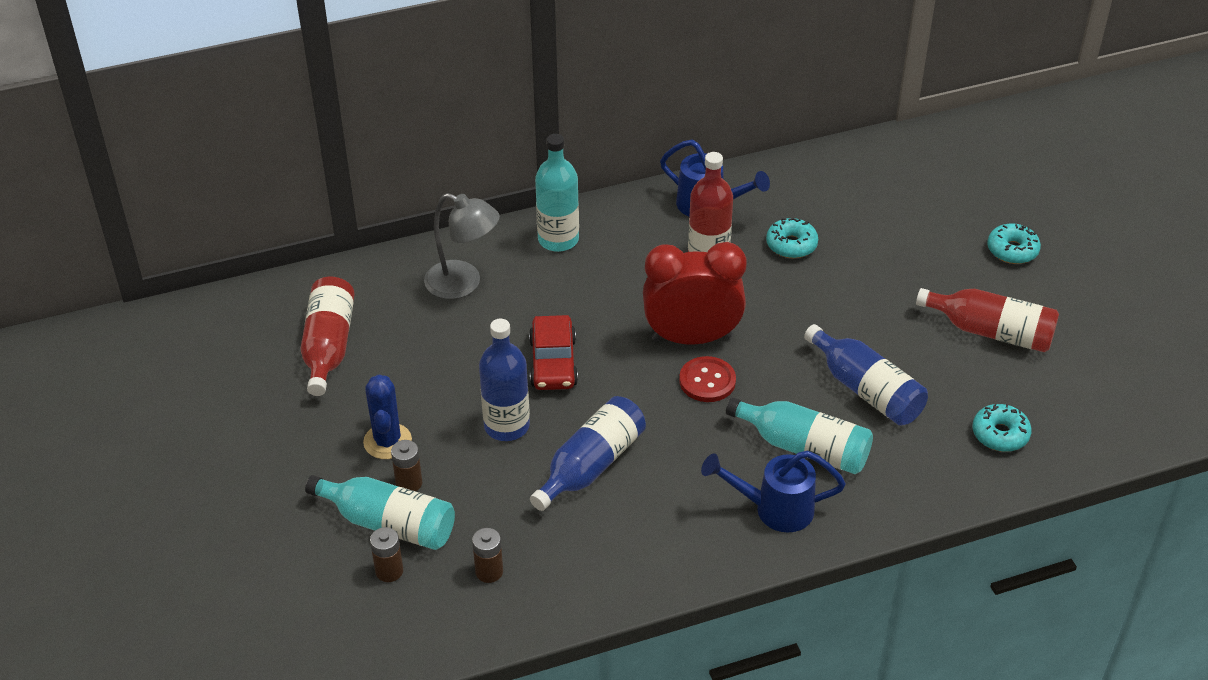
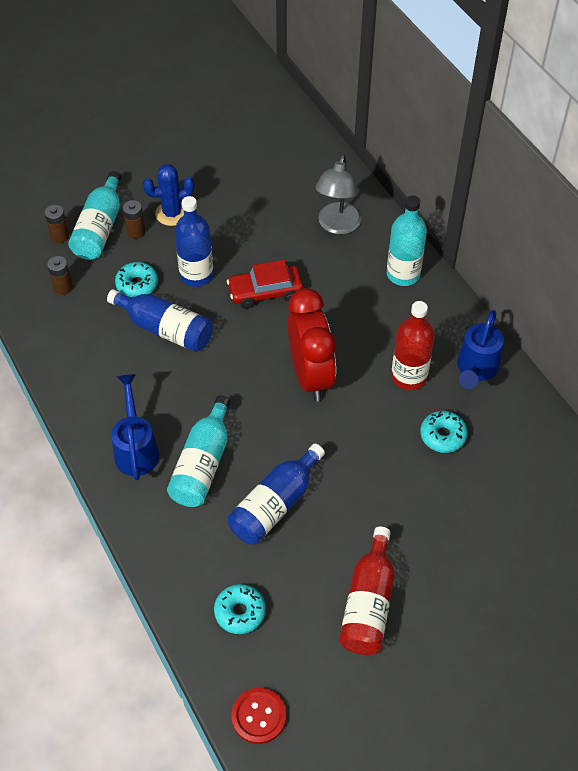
camera: 80 degrees right, 10 degrees up
(328, 346) = (256, 165): red bottle -> none
(707, 381) = (264, 391): red button -> red button (259, 716)
(1012, 250) = (488, 621): turquoise donut -> turquoise donut (137, 284)

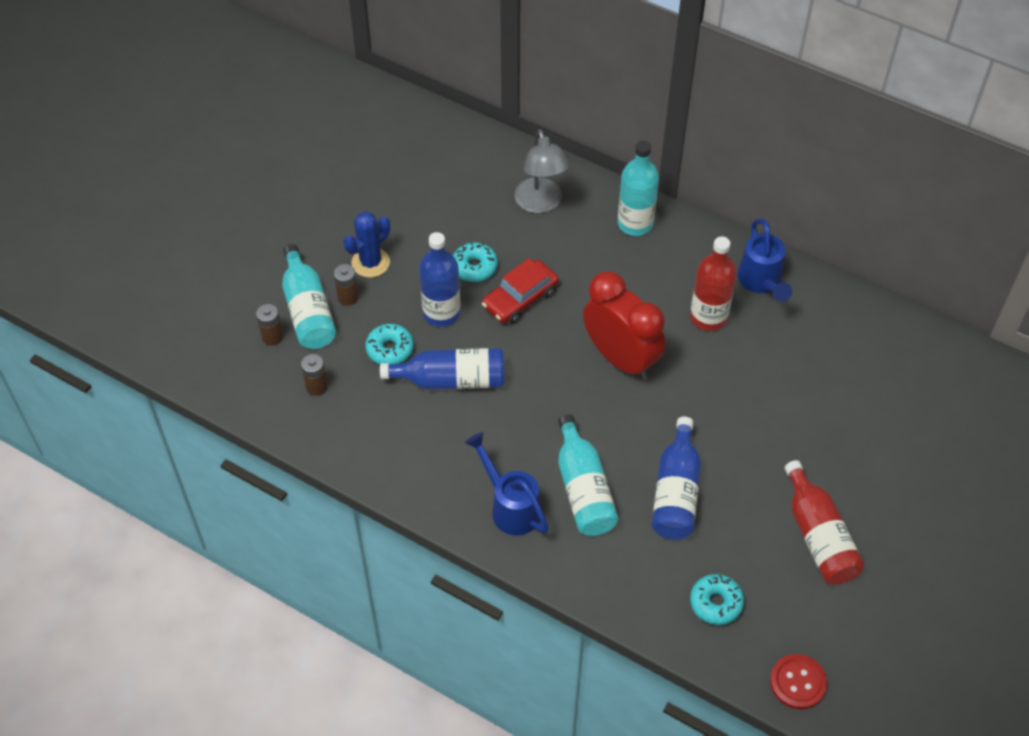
camera: 30 degrees left, 0 degrees up
(443, 436) = (775, 356): turquoise donut -> turquoise donut (474, 267)

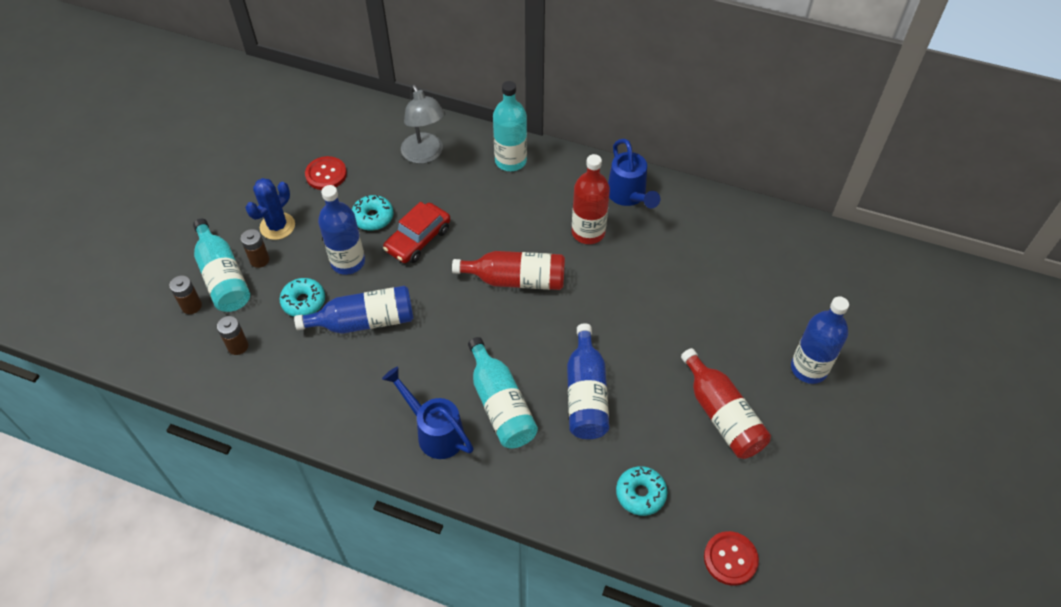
camera: 10 degrees left, 0 degrees up
(429, 211) = (326, 174): none -> red button
(621, 358) = (516, 280): red clock -> red bottle
(924, 502) = (809, 368): none -> blue bottle

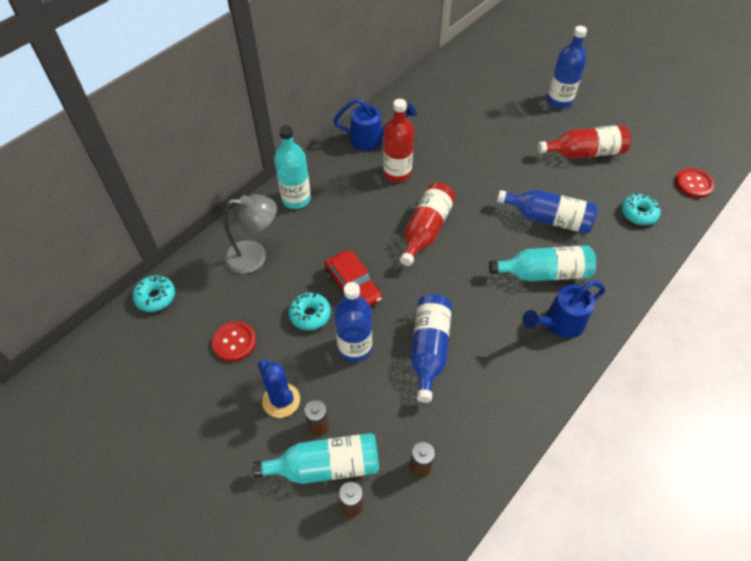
camera: 70 degrees left, 0 degrees up
(303, 302) = (387, 395): turquoise donut -> turquoise donut (155, 297)

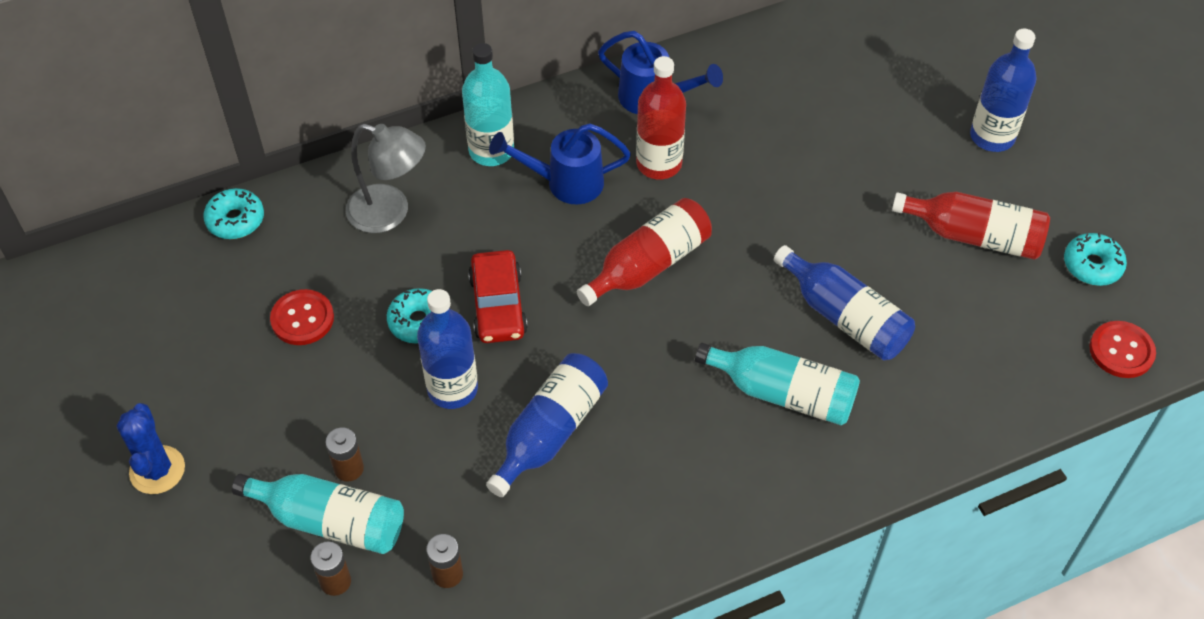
camera: 25 degrees right, 0 degrees up
(281, 400) = (320, 417): blue cactus -> blue cactus (157, 470)
(558, 324) = (755, 472): blue watering can -> blue watering can (564, 183)
(638, 213) = (994, 362): turquoise donut -> turquoise donut (1092, 265)

